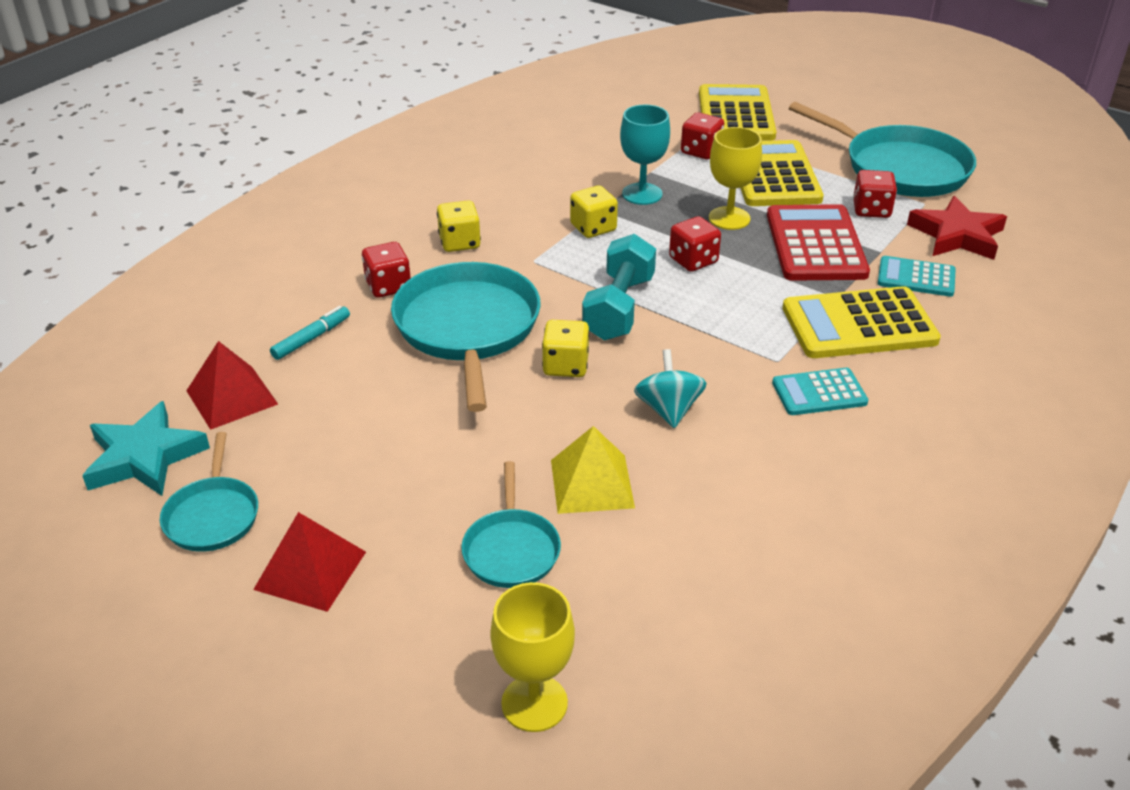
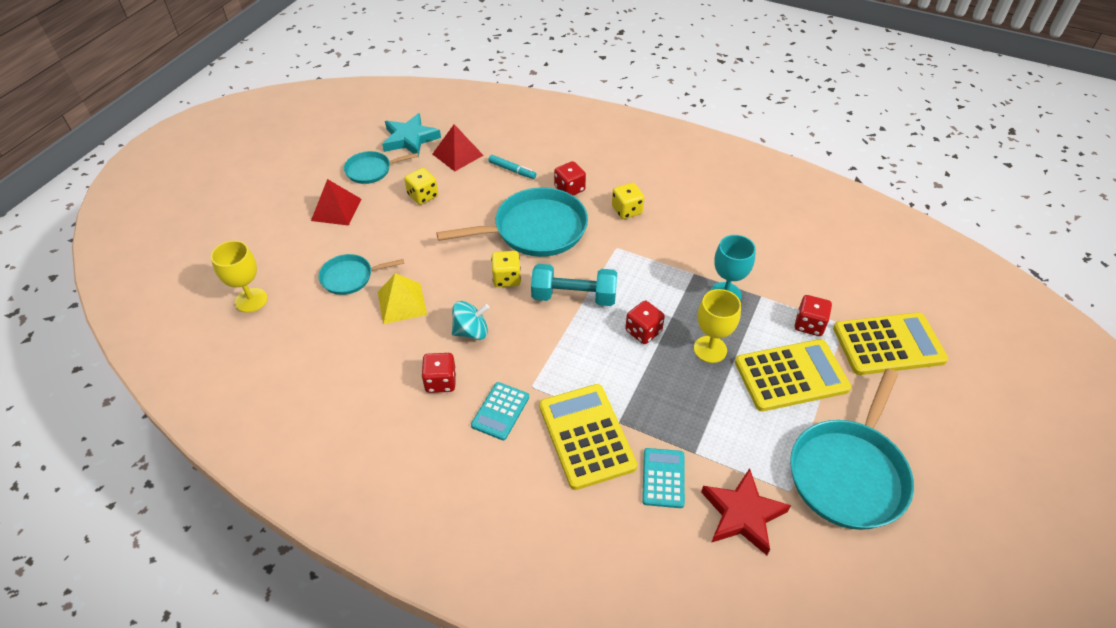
camera: 80 degrees right, 10 degrees up
(593, 228) = (667, 272): yellow dice -> yellow dice (423, 196)
(815, 244) = (691, 407): red calculator -> none
(819, 393) = (500, 411): turquoise calculator -> turquoise calculator turned 135 degrees counterclockwise
(871, 210) = (761, 447): red dice -> red dice (440, 381)

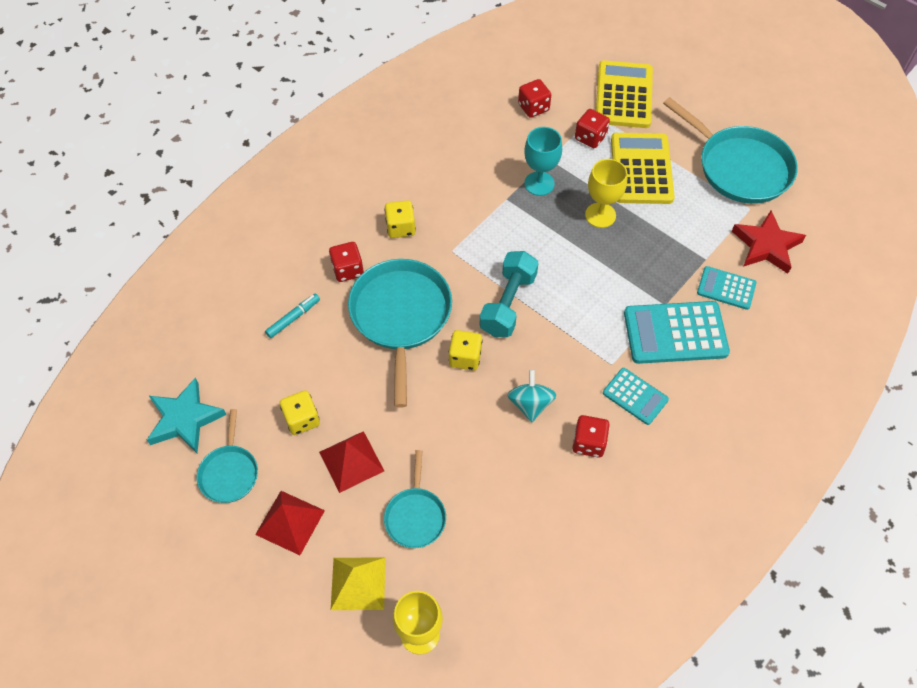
camera: 75 degrees left, 10 degrees up
(402, 303) = (472, 465): yellow pyramid -> yellow pyramid (358, 583)
(457, 154) = (240, 370): red pyramid -> red pyramid (351, 461)
(586, 436) = (675, 333): yellow calculator -> turquoise calculator
(643, 331) = (567, 259): red dice -> red dice (533, 107)

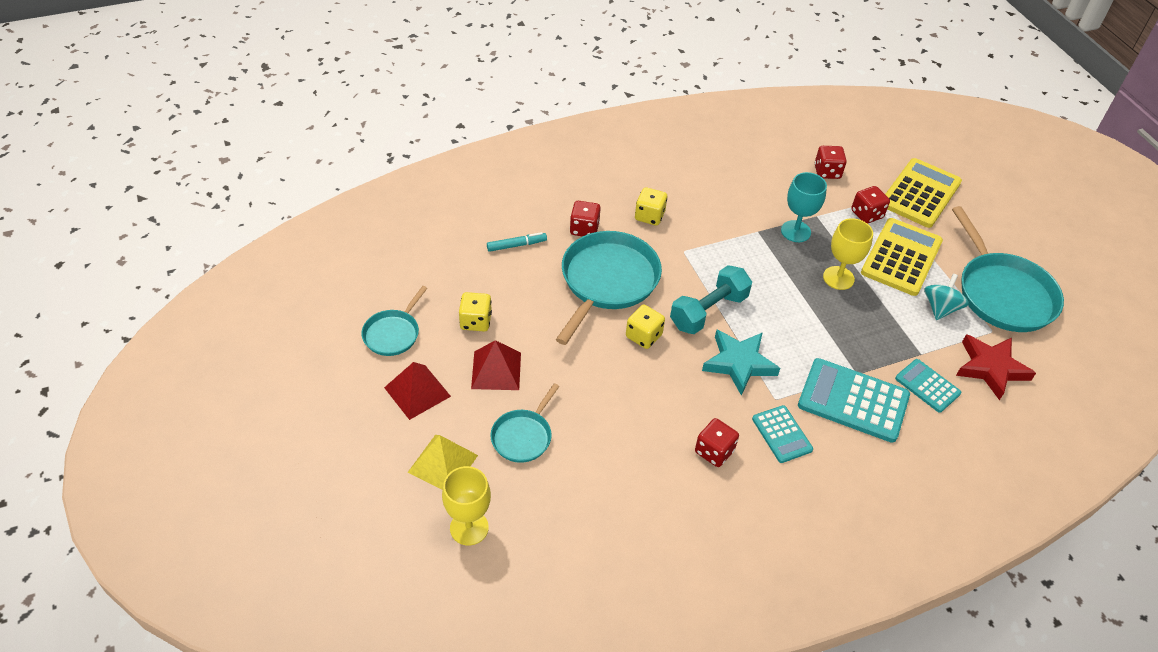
camera: 25 degrees right, 10 degrees down
(185, 419) = (384, 280): turquoise star -> turquoise star (739, 363)
(530, 404) = (679, 397): turquoise spinning top -> turquoise spinning top (940, 308)

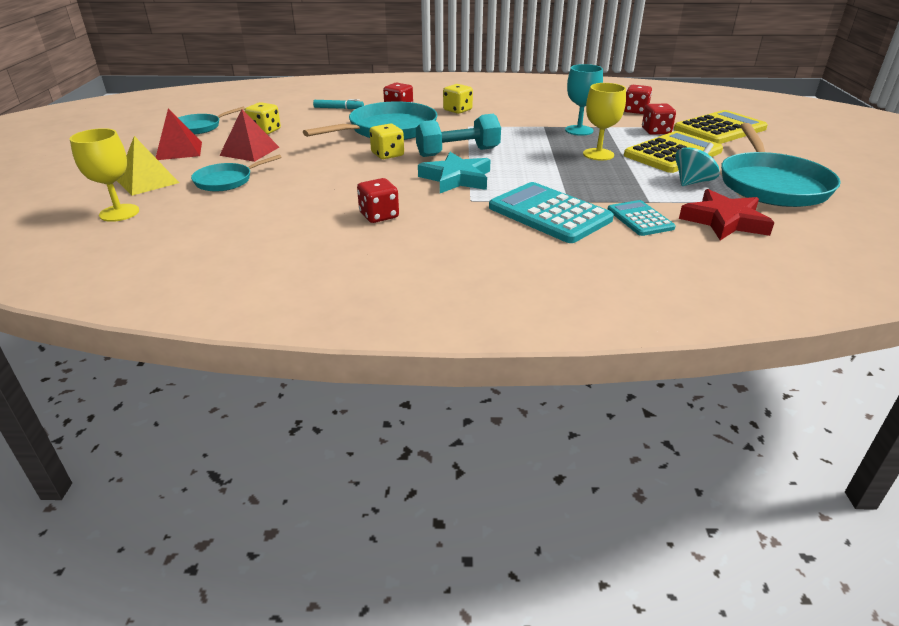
camera: 25 degrees right, 15 degrees down
(782, 434) = (455, 218): turquoise calculator -> none

